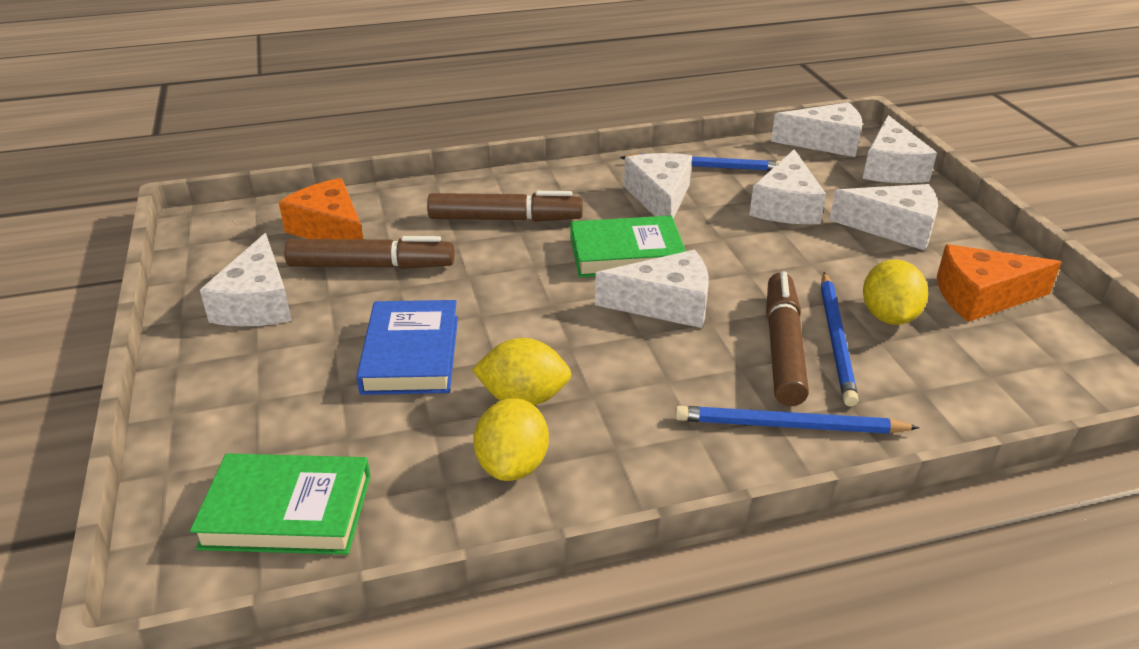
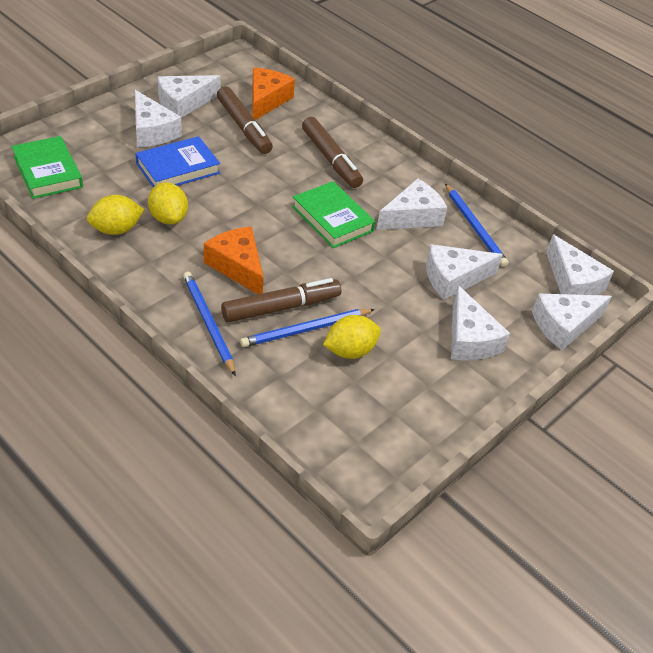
camera: 55 degrees right, 10 degrees up
(665, 304) = (290, 248): white cheese -> white cheese (152, 131)
(981, 297) = (410, 396): orange cheese -> orange cheese (237, 266)

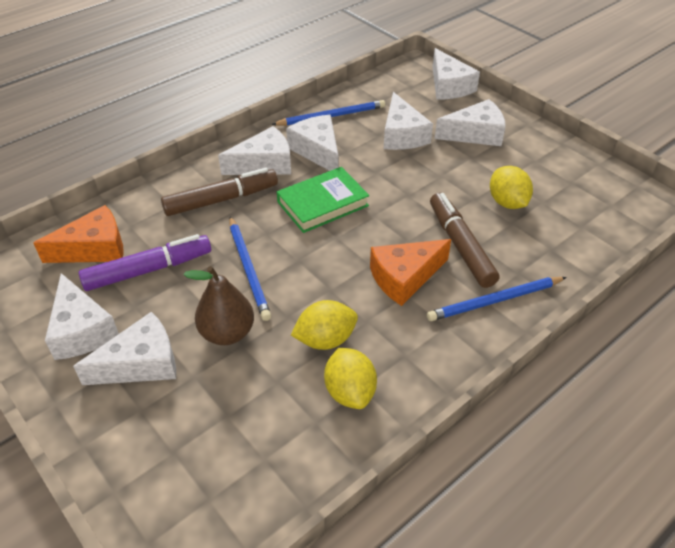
camera: 80 degrees left, 0 degrees up
(48, 172) = (224, 485): green book -> none
(178, 168) = (227, 333): blue book -> brown pear
(244, 127) = (148, 270): brown marker -> purple marker
(266, 100) = (94, 248): orange cheese -> orange cheese turned 135 degrees clockwise
(306, 330) = (487, 229): blue pencil -> blue pencil (248, 269)
(573, 282) = (398, 75): white cheese -> white cheese (264, 164)

